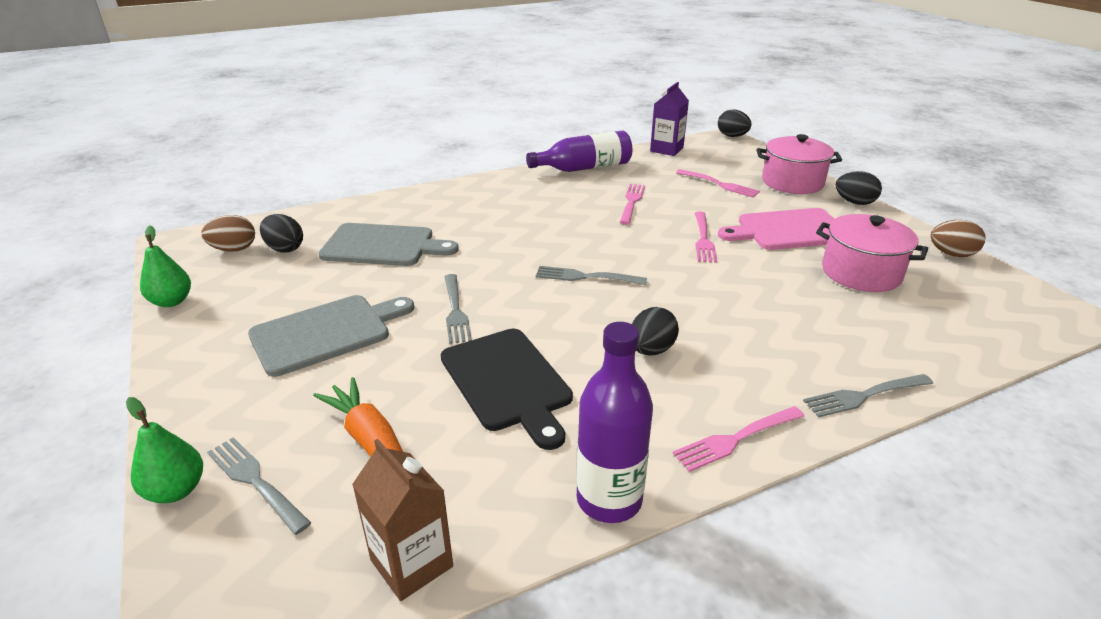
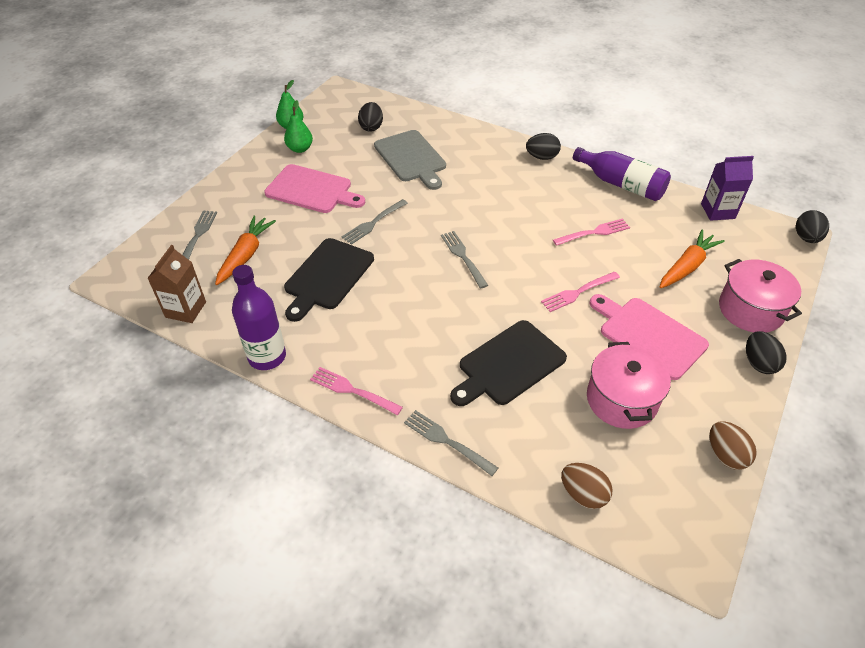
camera: 55 degrees right, 15 degrees up
(176, 490) = (178, 217): green pear -> green pear (300, 149)
(234, 249) = (353, 112): brown egg -> brown egg (583, 494)
(326, 332) = (312, 190): grey cutting board -> pink cutting board
(651, 350) = (408, 321): black egg -> black egg (542, 157)
(719, 184) = (687, 266): pink fork -> orange carrot
(773, 312) = (509, 365): none -> black cutting board

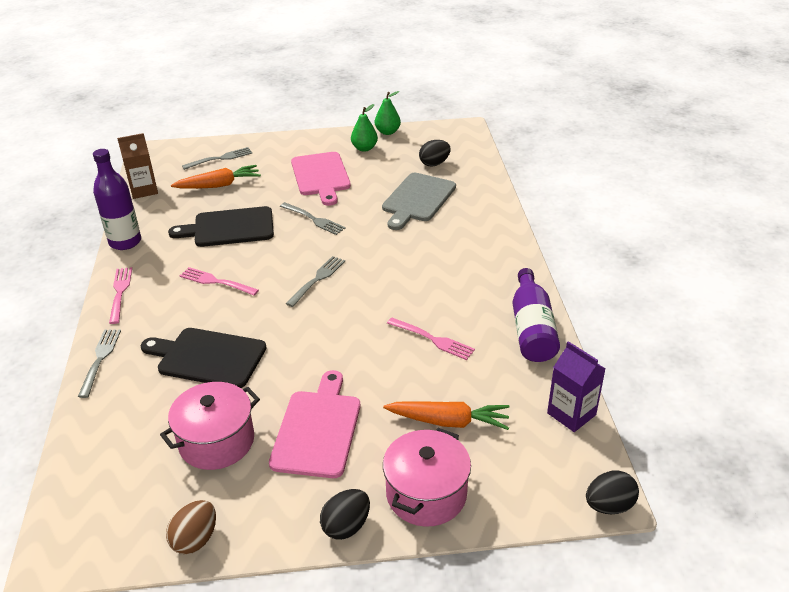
camera: 55 degrees right, 10 degrees down
(374, 222) = (313, 219): grey fork -> grey fork turned 150 degrees counterclockwise
(542, 157) = (511, 264): black egg -> none
(578, 292) = (336, 362): pink fork -> pink fork (216, 282)
(583, 494) = (90, 457): brown egg -> none

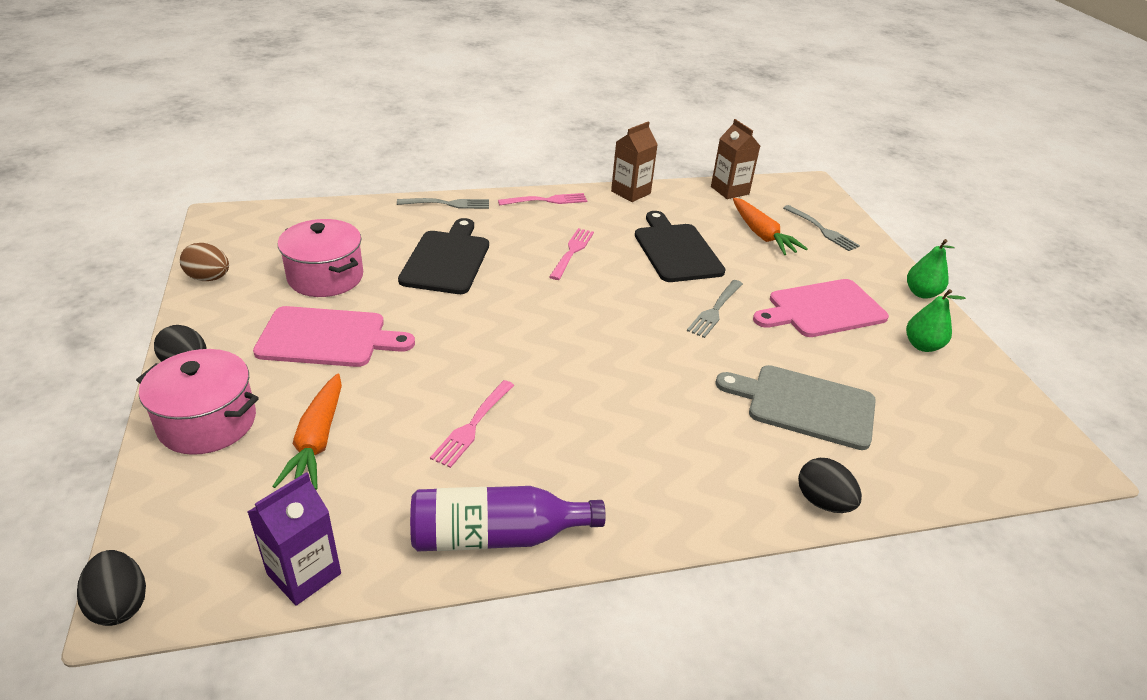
camera: 80 degrees right, 0 degrees up
(125, 242) = (630, 192): purple bottle -> brown carton
(317, 280) = (586, 321): grey fork -> none
(387, 132) = (989, 368): green pear -> green pear (921, 293)
(434, 164) = (922, 423): black egg -> black egg (823, 502)

